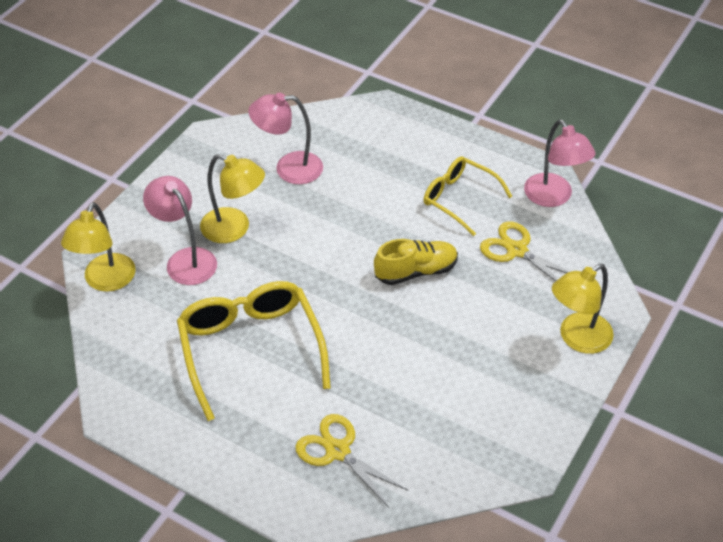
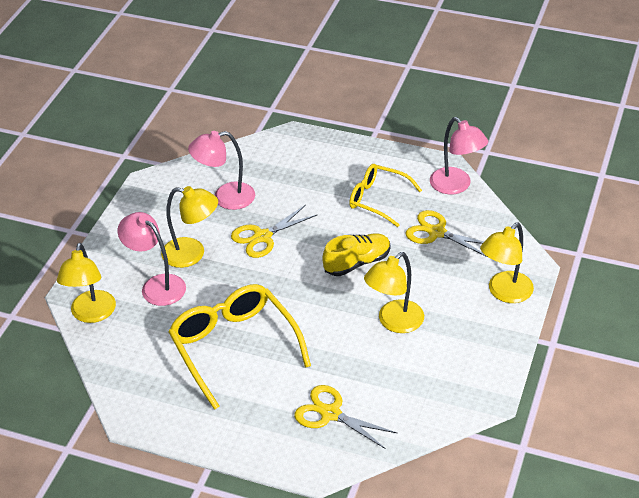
camera: 10 degrees left, 5 degrees down
(318, 222) = (263, 237): none -> yellow scissors
(439, 352) = (394, 322): none -> yellow lamp

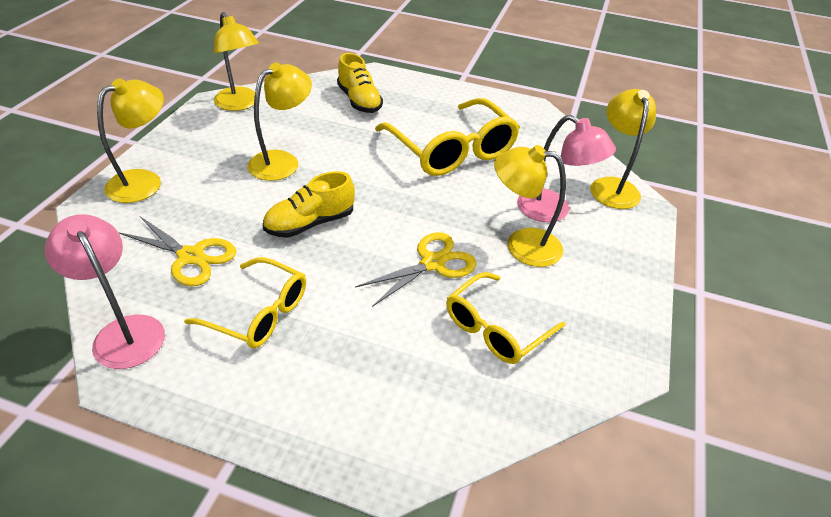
camera: 175 degrees right, 0 degrees up
(225, 198) = (496, 328): pink lamp -> yellow glasses
(330, 414) = (359, 101): yellow scissors -> yellow shoe
(459, 397) = (240, 104): none -> yellow lamp

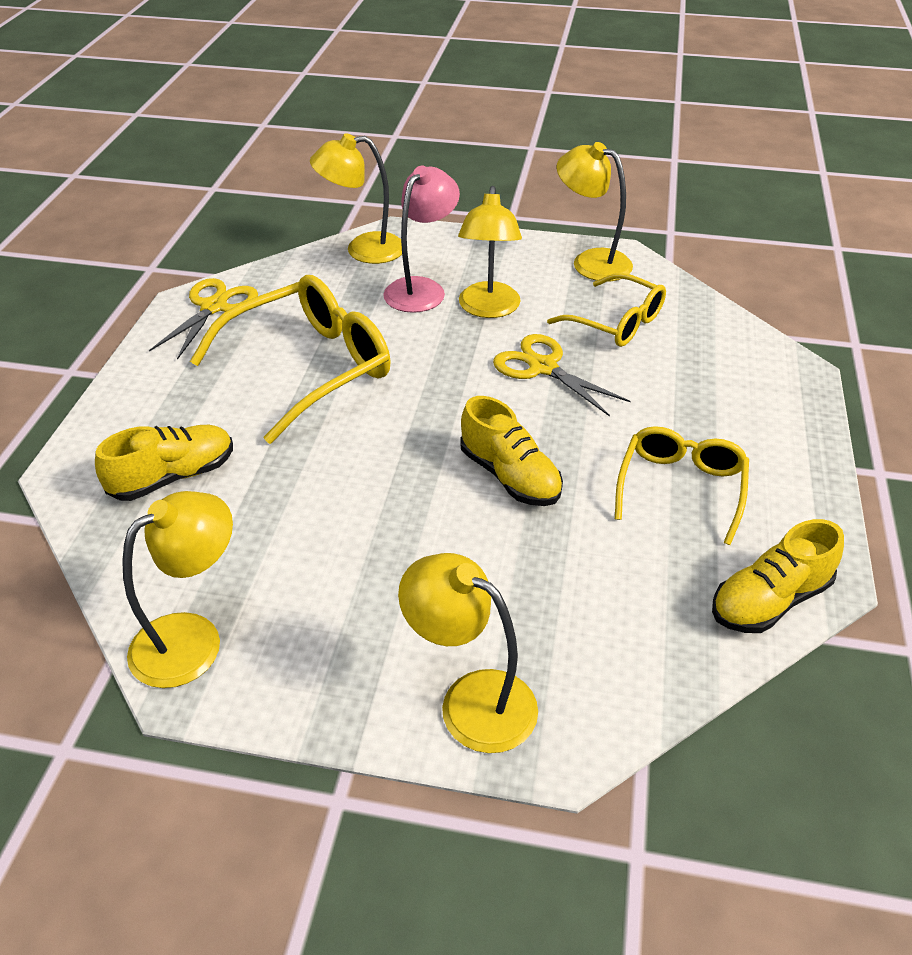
camera: 95 degrees left, 0 degrees up
(124, 331) = (769, 600): pink lamp -> yellow shoe
(191, 256) = (619, 578): yellow scissors -> yellow scissors (213, 307)
(282, 161) = (373, 535): yellow lamp -> yellow lamp (591, 261)

